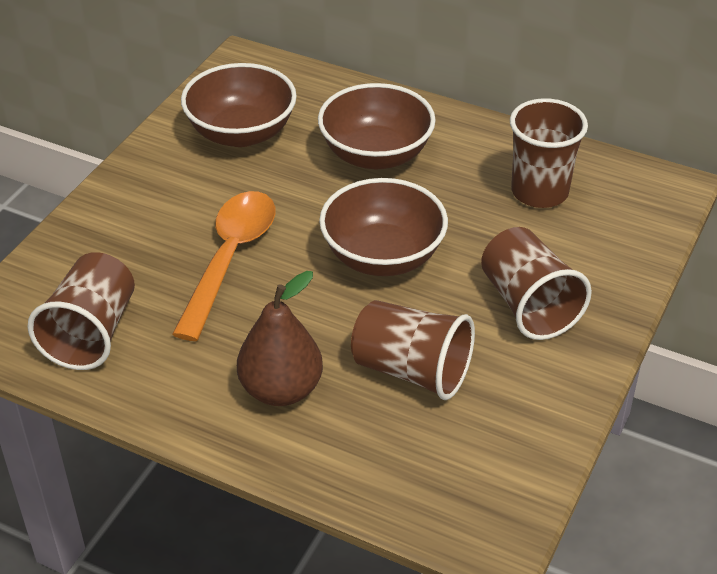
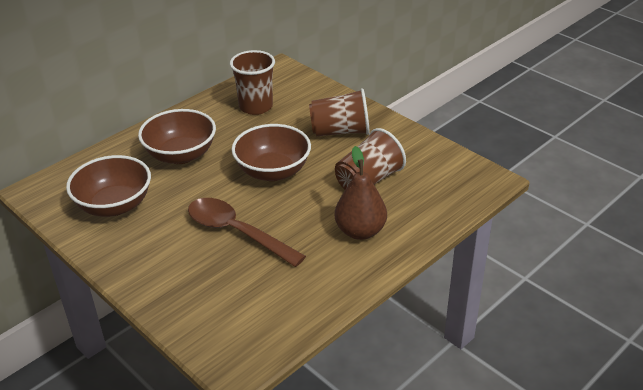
camera: 70 degrees left, 5 degrees down
(91, 333) = (270, 307): brown cup -> none
(229, 259) = (237, 232): orange spoon -> brown spoon

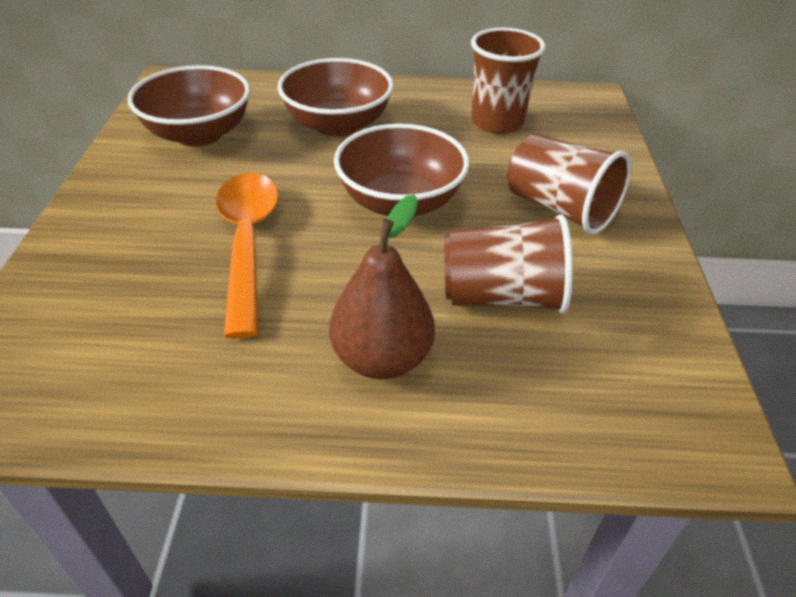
camera: 45 degrees right, 5 degrees up
(237, 232) = (247, 244): brown spoon -> orange spoon

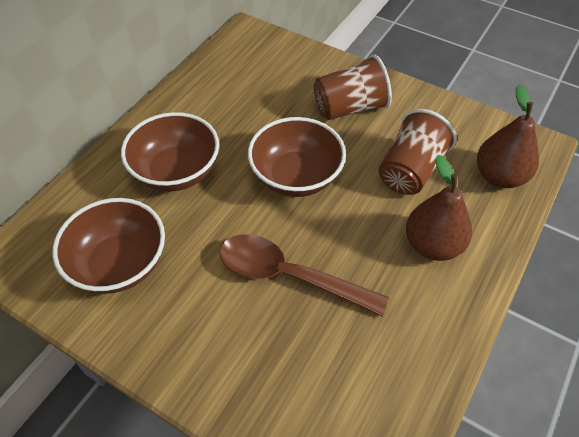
camera: 60 degrees left, 10 degrees up
(247, 244) = (290, 276): orange spoon -> brown spoon
(497, 122) = (240, 88): brown cup -> none
(586, 403) = (499, 176): none -> brown pear

